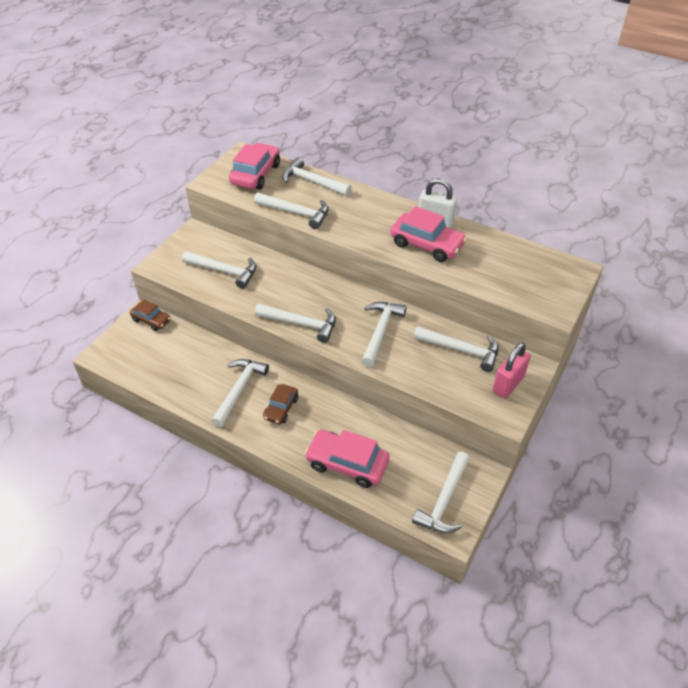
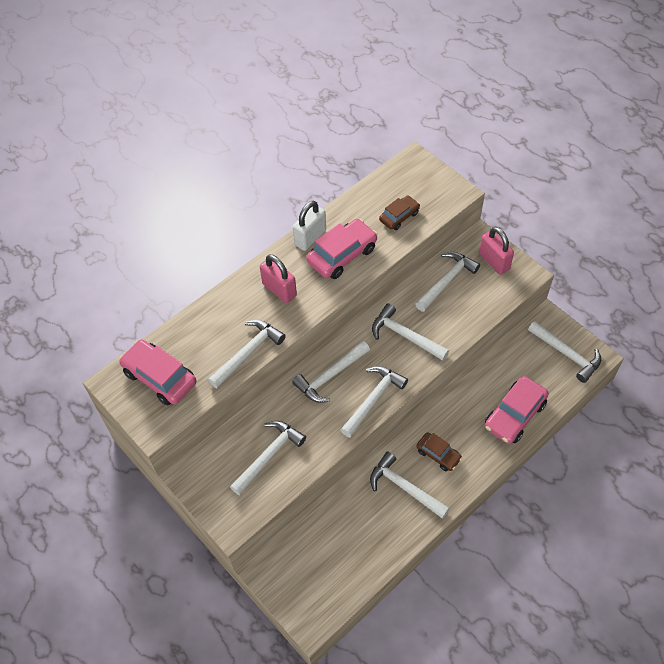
camera: 70 degrees left, 10 degrees up
(151, 320) = (275, 560): brown car -> brown car (399, 216)
(312, 181) = (199, 325): white hammer -> white hammer (330, 376)
(368, 215) = (279, 290): none -> pink padlock

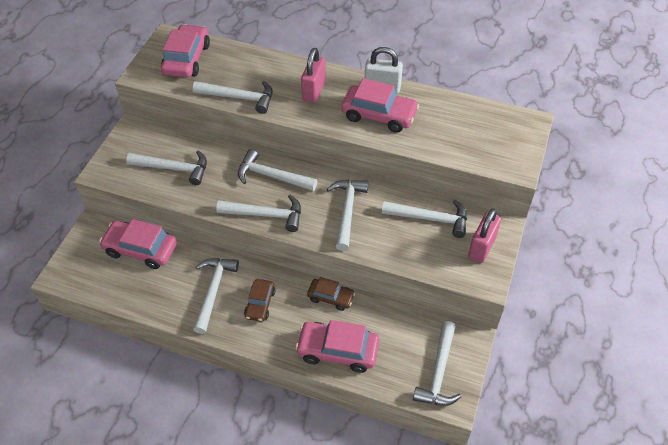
camera: 60 degrees right, 5 degrees down
(321, 534) = (141, 249): none -> pink car
(399, 216) = (452, 136): brown car -> brown car (331, 297)

